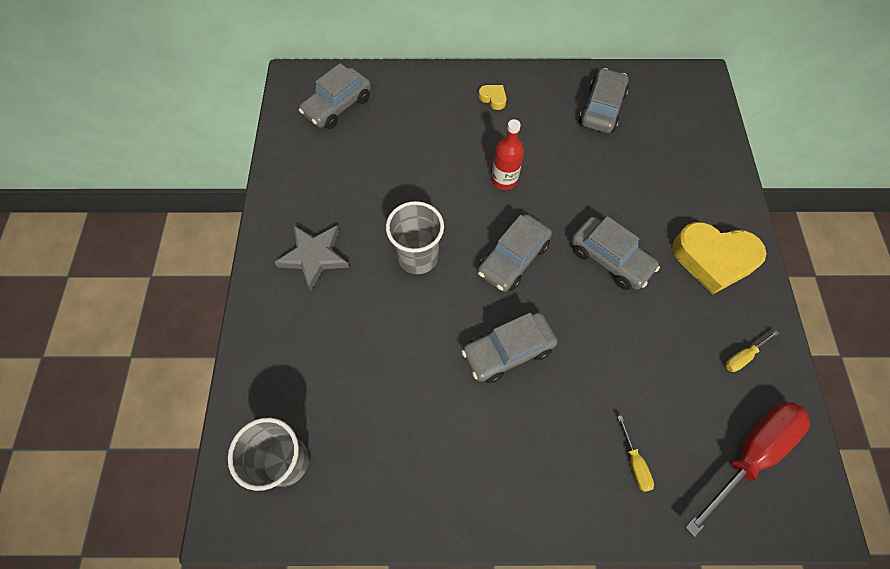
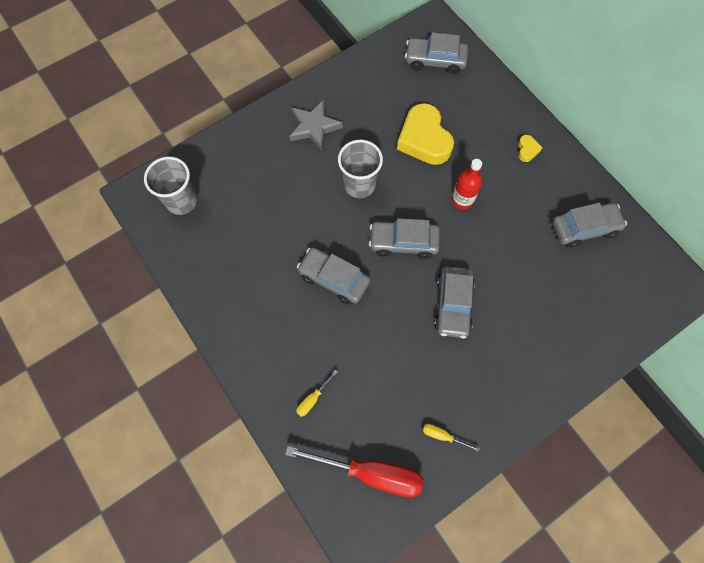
camera: 55 degrees right, 5 degrees up
(713, 259) = (509, 377): yellow heart -> yellow heart (424, 139)

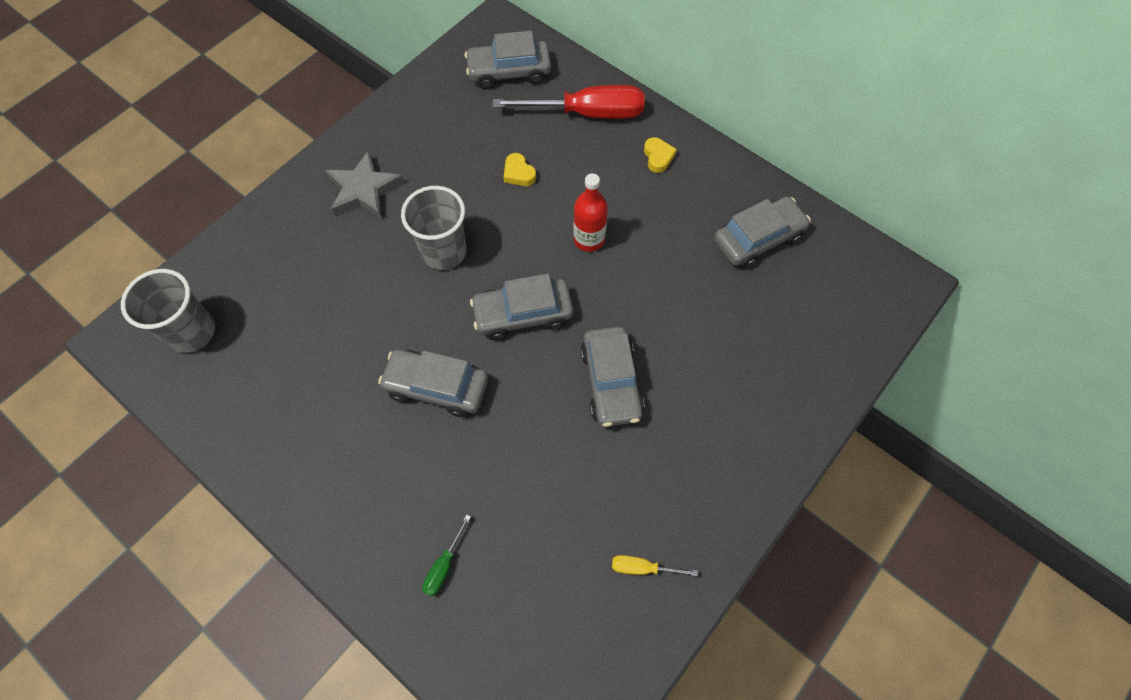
camera: 15 degrees left, 5 degrees down
(313, 399) = (444, 565): yellow screwdriver -> green screwdriver
(370, 473) = (552, 651): red screwdriver -> red screwdriver (587, 113)
(424, 139) = (518, 173): yellow heart -> yellow heart, size x0.43

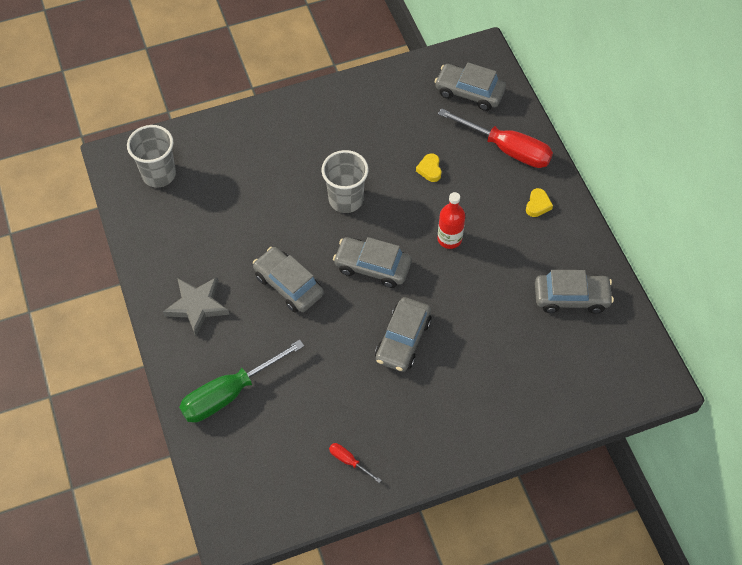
camera: 30 degrees right, 5 degrees down
(364, 190) = (317, 132): grey star -> grey star (197, 306)
(444, 565) = (229, 393): green screwdriver -> green screwdriver, size x2.31
(642, 568) = (349, 461): yellow screwdriver -> red screwdriver

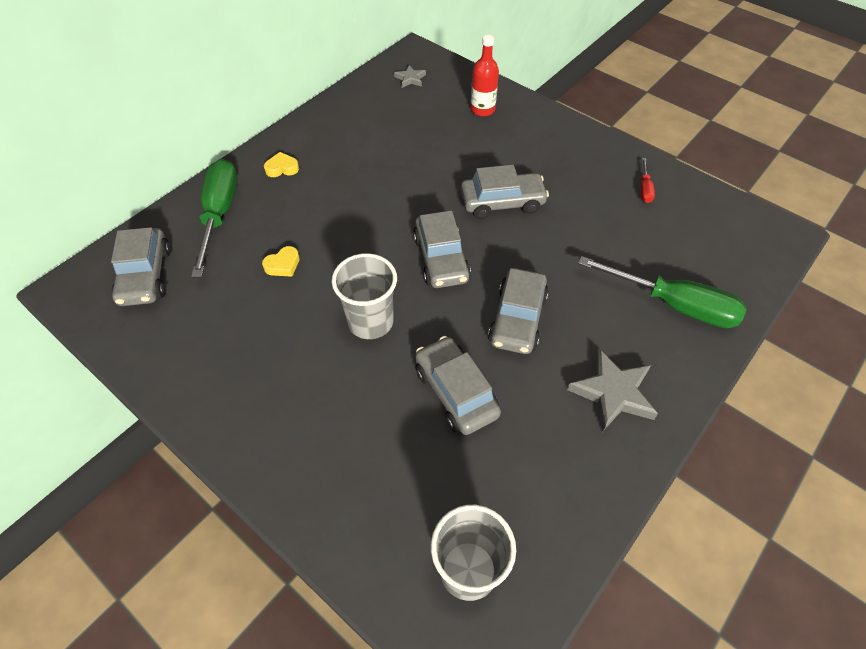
camera: 120 degrees left, 5 degrees down
(449, 239) = (365, 214): red bottle -> red bottle (482, 109)
(507, 149) = (219, 214): red screwdriver -> green screwdriver
(571, 297) = (372, 117): grey car -> grey car (455, 392)
(615, 356) = (410, 79): none -> grey star

